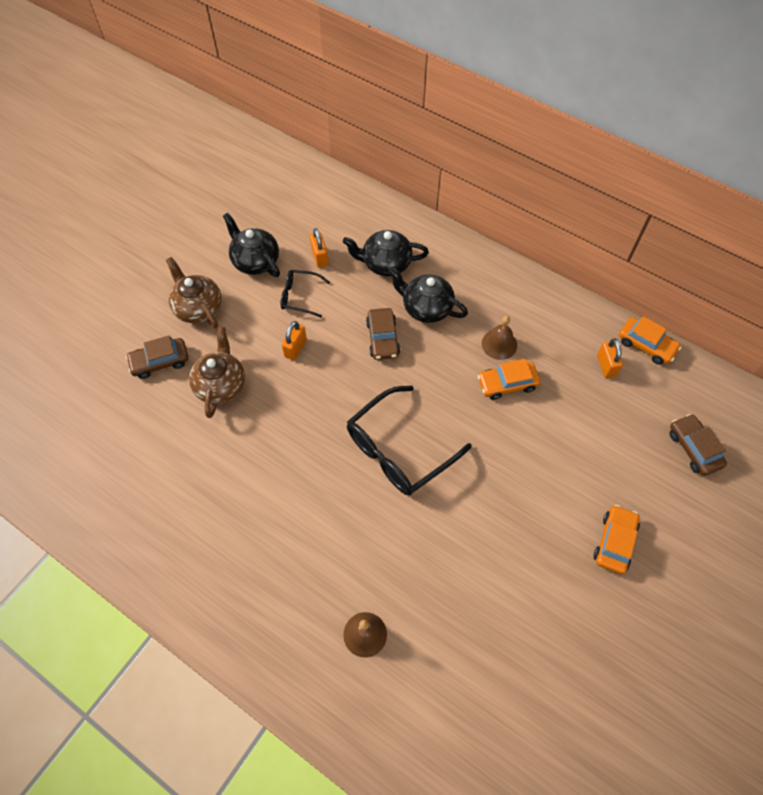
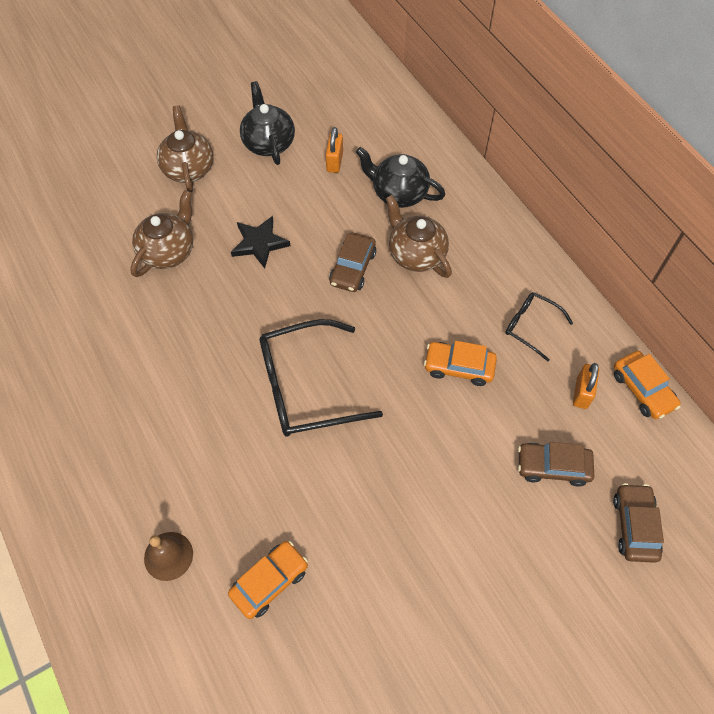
camera: 25 degrees right, 0 degrees up
(160, 362) = (124, 206): brown car -> brown car (553, 467)
(295, 348) = (259, 243): orange padlock -> black star
(300, 296) = (292, 194): black glasses -> black glasses (531, 326)
(426, 308) = (416, 254): black teapot -> brown teapot
(499, 344) = (473, 322): brown bell -> none
(614, 542) = (483, 586): orange car -> orange car (269, 581)

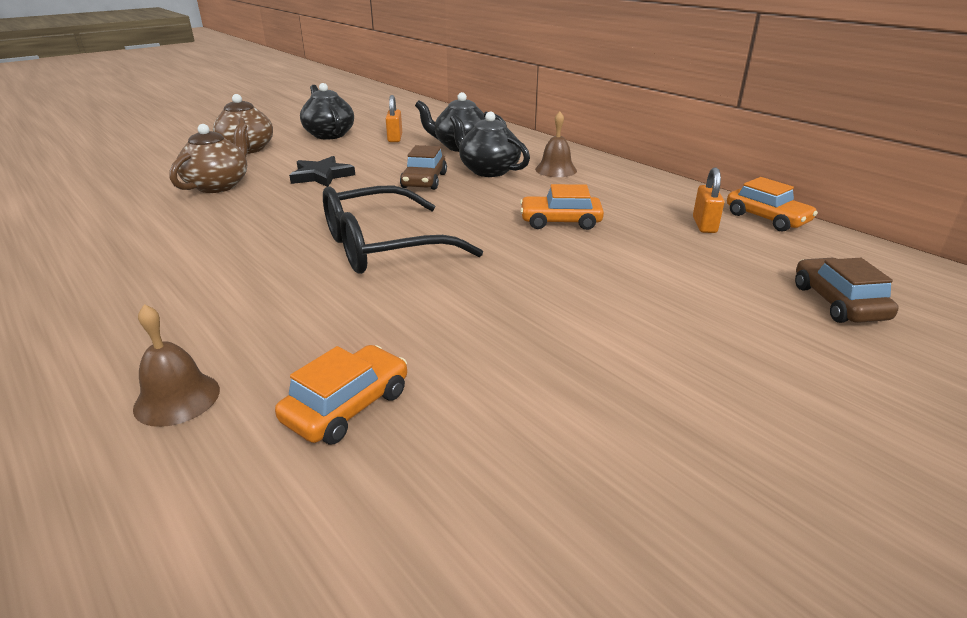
camera: 10 degrees left, 30 degrees down
(416, 254) = (488, 170): brown teapot -> black teapot
(481, 262) = (556, 170): none -> brown bell
(531, 326) = (625, 195): black glasses -> none
(553, 467) = (706, 271): brown car -> none

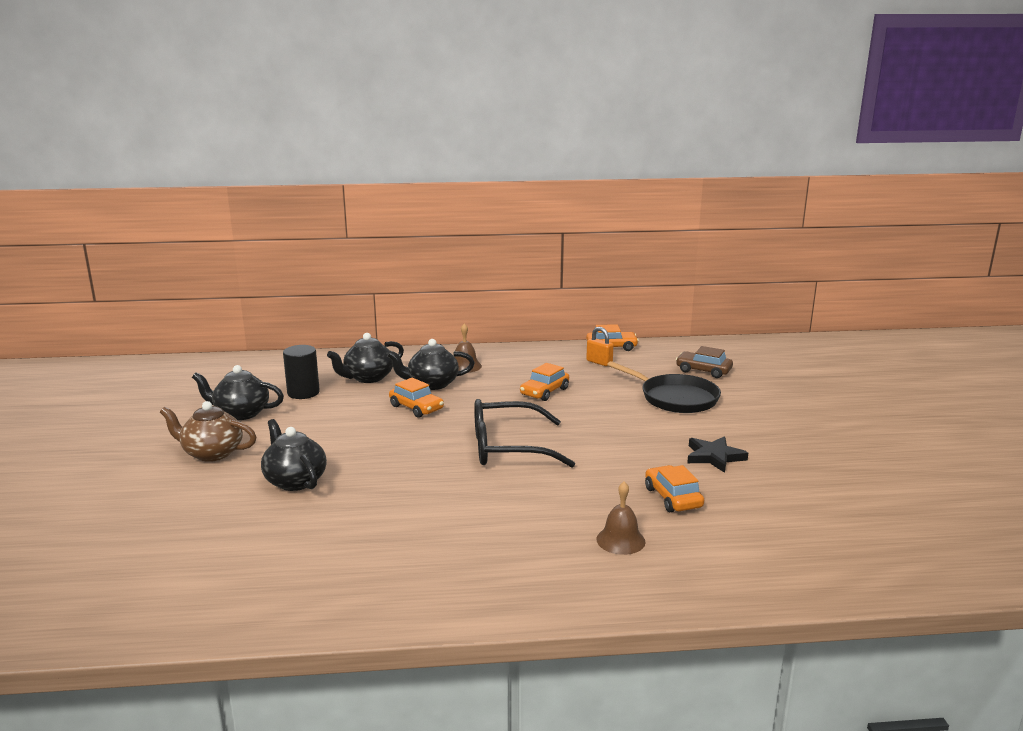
camera: 55 degrees left, 10 degrees down
(219, 185) = (295, 481): brown teapot -> black teapot
(321, 176) = (343, 438): black star -> black star (714, 457)
(383, 247) = (508, 448): black glasses -> black glasses turned 75 degrees clockwise
(395, 138) = (303, 393): orange padlock -> black cylinder
(424, 180) = (416, 408): brown car -> orange car
(695, 308) = (675, 398): none -> black pan

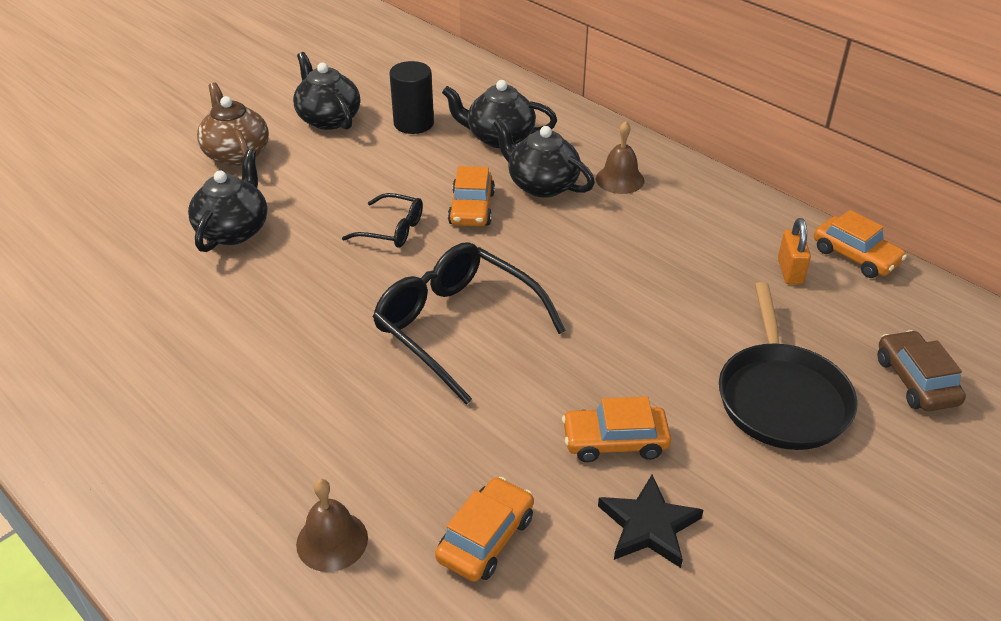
camera: 50 degrees right, 20 degrees up
(392, 434) = (392, 230): none -> black glasses
(544, 392) = (637, 274): orange car -> orange car (615, 441)

